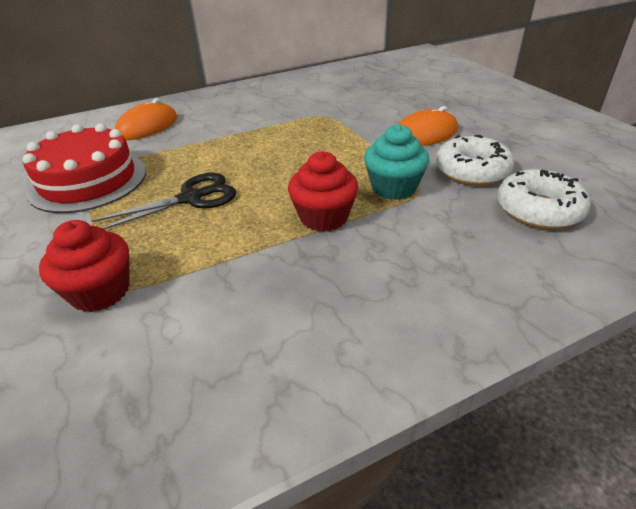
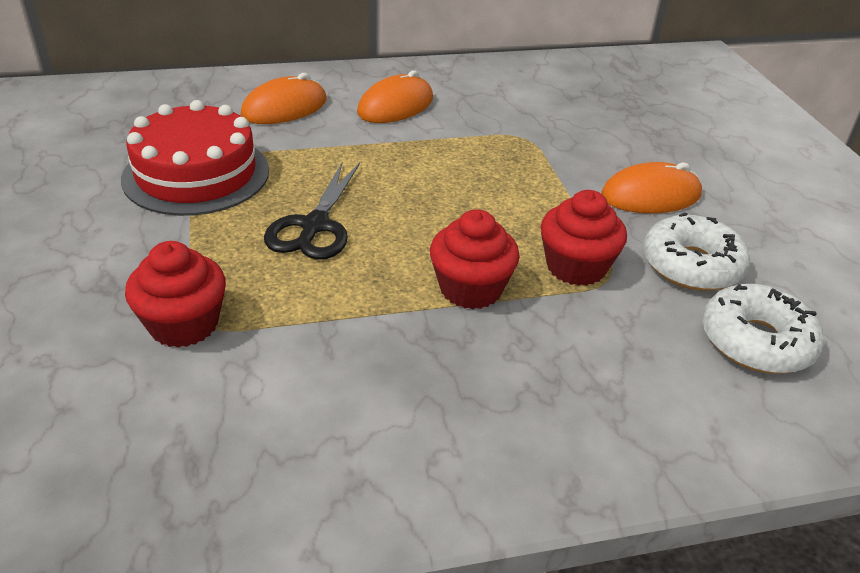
camera: 10 degrees right, 0 degrees up
(191, 198) = (314, 226): black scissors -> black scissors turned 120 degrees clockwise
(228, 112) = (395, 106): none -> orange mouse
(393, 187) = (576, 267): turquoise cupcake -> red cupcake

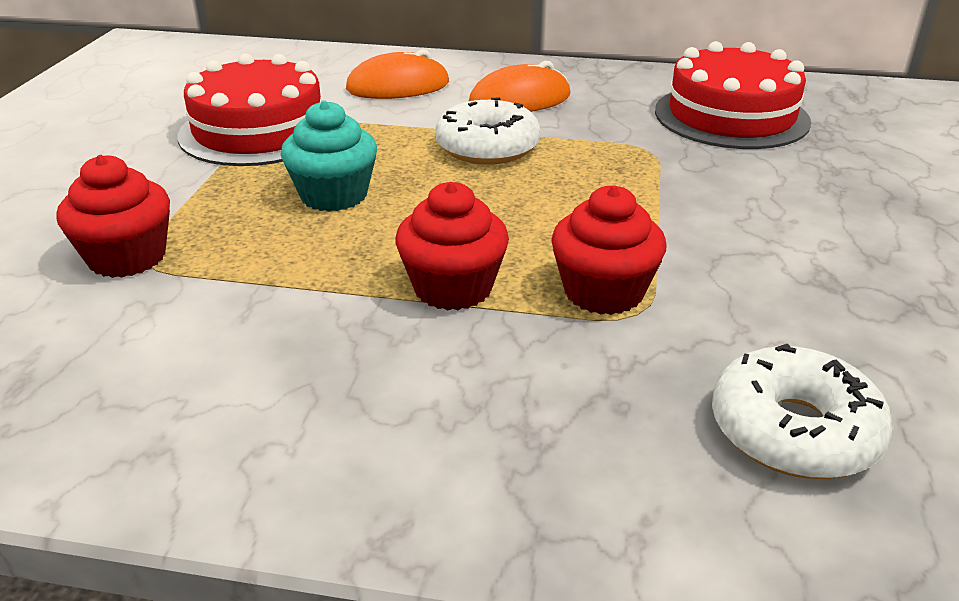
camera: 25 degrees right, 5 degrees down
(314, 226) = (334, 195): black scissors -> turquoise cupcake
(561, 96) = (731, 116): none -> red cake
(650, 195) = (770, 235): orange mouse -> none
(691, 265) = (766, 322): white donut -> white donut (487, 147)

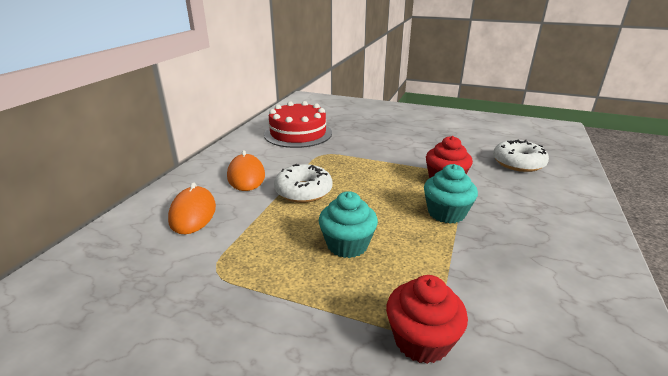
camera: 80 degrees left, 5 degrees down
(258, 131) = (231, 278): red cake -> none
(453, 288) = (446, 213): red cupcake -> turquoise cupcake

